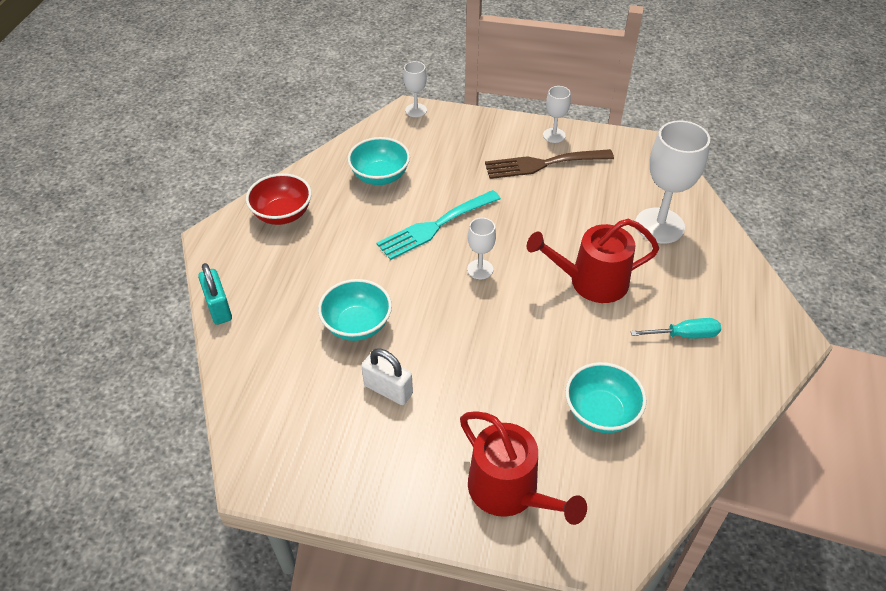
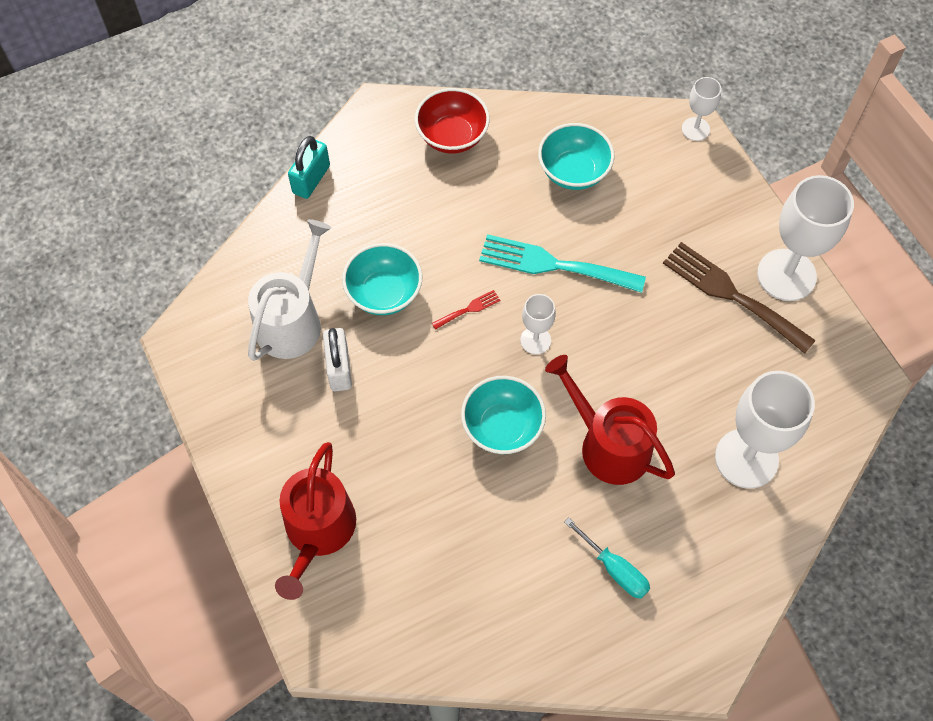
camera: 50 degrees right, 15 degrees up
(318, 393) = (292, 320): none -> white watering can
(420, 288) = (469, 309): none -> red fork
(554, 135) = (786, 275): white goblet -> white goblet, size x1.95
(601, 412) = (458, 551): turquoise bowl -> turquoise bowl (502, 427)

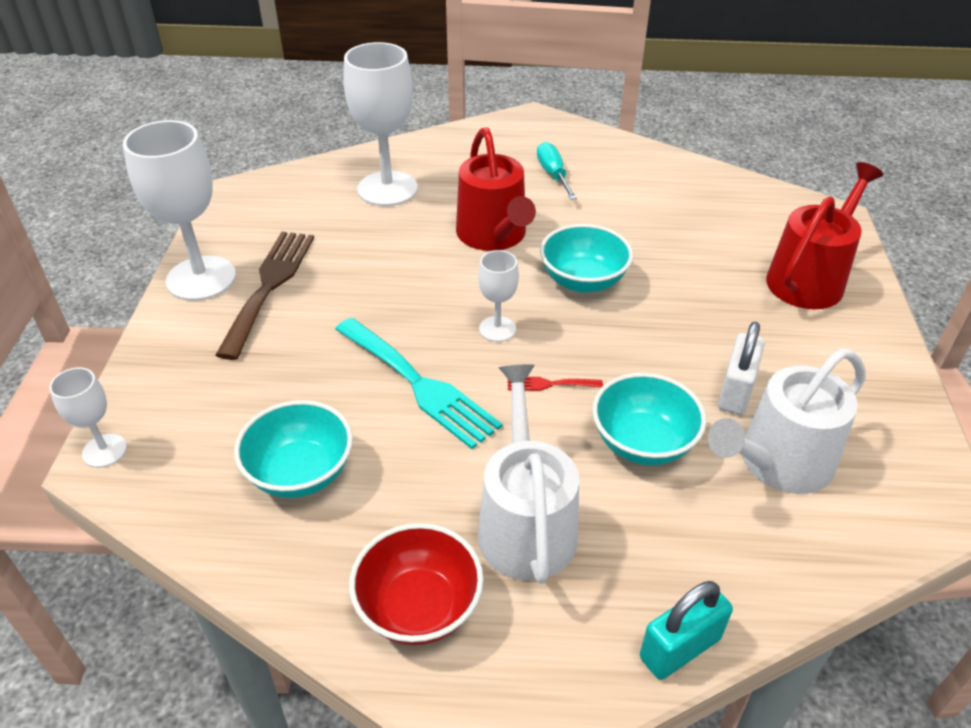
camera: 150 degrees left, 20 degrees down
(425, 205) = (525, 523): none -> white watering can
(731, 294) = (269, 286): brown fork -> brown fork turned 150 degrees counterclockwise

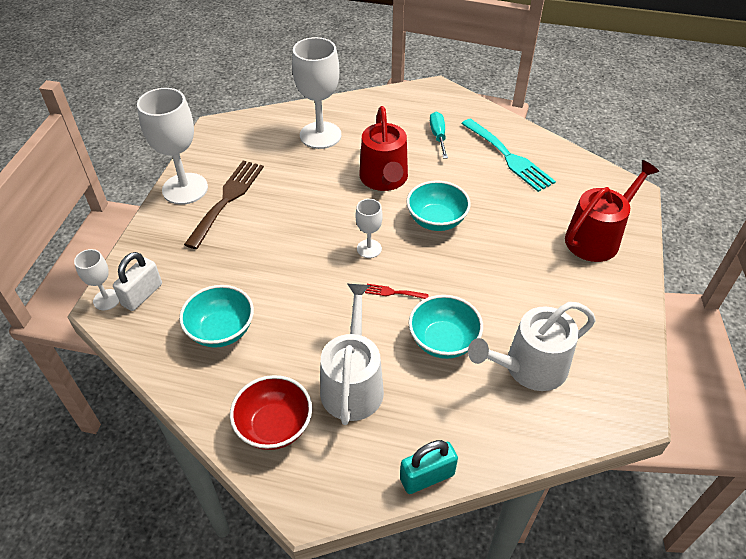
camera: 10 degrees right, 5 degrees up
(419, 385) = (308, 282): turquoise fork -> turquoise fork (509, 157)
(735, 391) = (517, 314): white padlock -> white padlock (142, 295)

